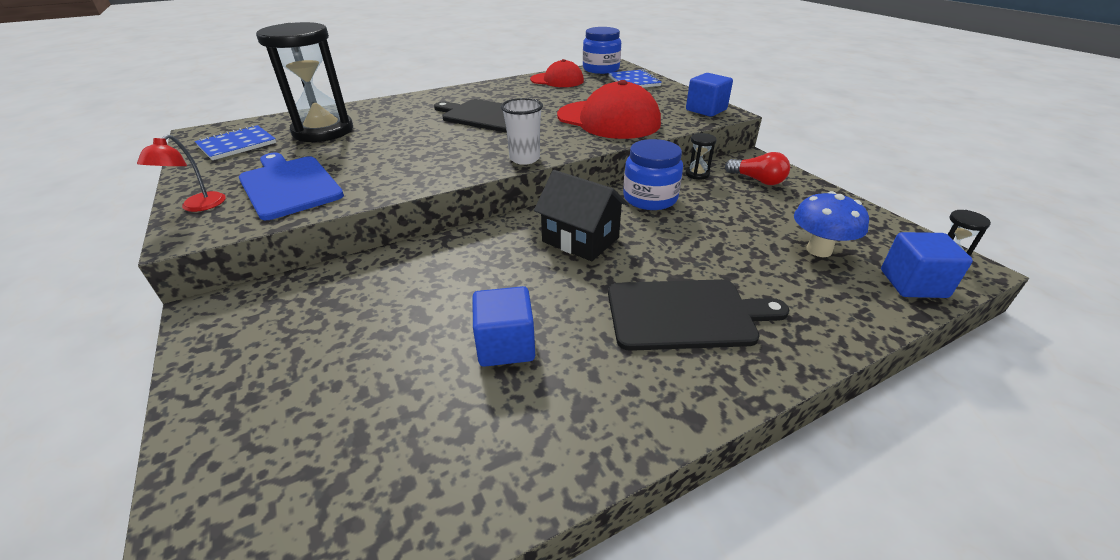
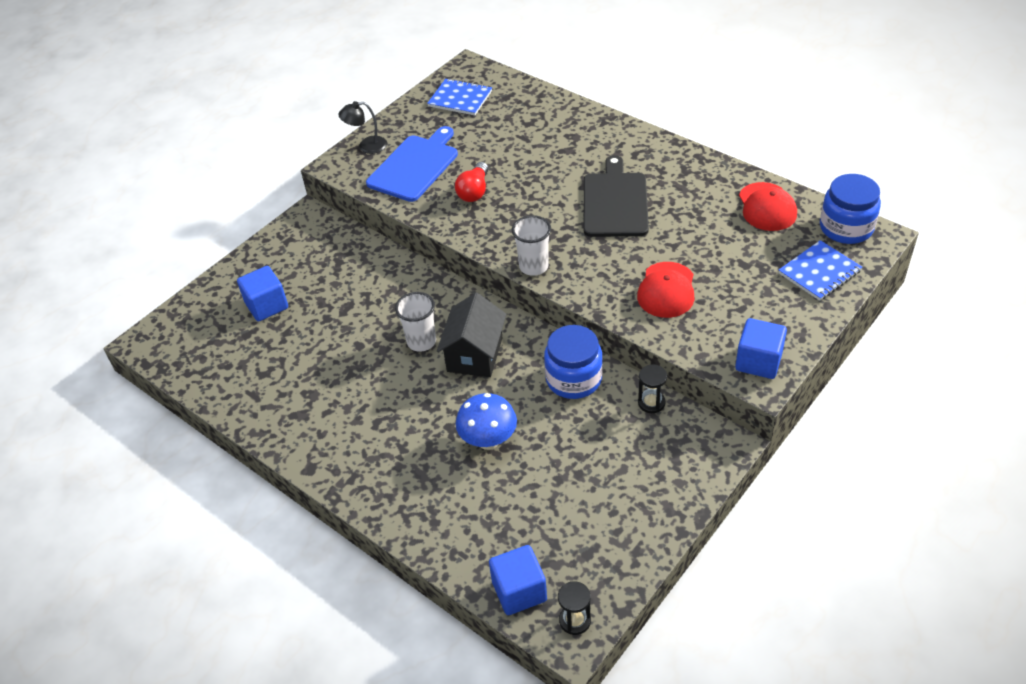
camera: 70 degrees right, 10 degrees up
(198, 206) = (367, 146): red lamp -> black lamp
(323, 131) = (512, 125): black hourglass -> none
(506, 345) = (334, 361): blue cube -> blue cube (267, 305)
(533, 268) = (421, 342): none -> white cup
(608, 120) = (666, 290): red cap -> red cap, size x0.61
(685, 314) = (406, 444): black cutting board -> none
(757, 180) = (668, 456): red light bulb -> red light bulb (474, 191)
(819, 250) = (543, 519): blue mushroom -> blue mushroom (488, 440)

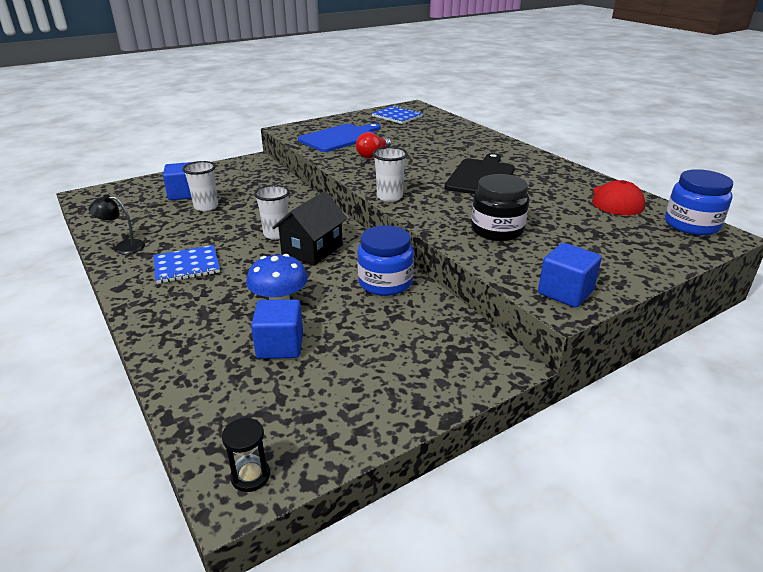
camera: 15 degrees right, 15 degrees down
(310, 319) = (206, 206): none -> white cup
(367, 146) = (314, 125): black lamp -> black lamp (123, 247)
(519, 591) = (215, 429): blue cube -> blue cube (280, 346)
(651, 403) = (447, 314): black hourglass -> none
(666, 290) = (497, 230): red cap -> black jar
(819, 272) = (654, 246): blue notebook -> blue notebook (187, 266)

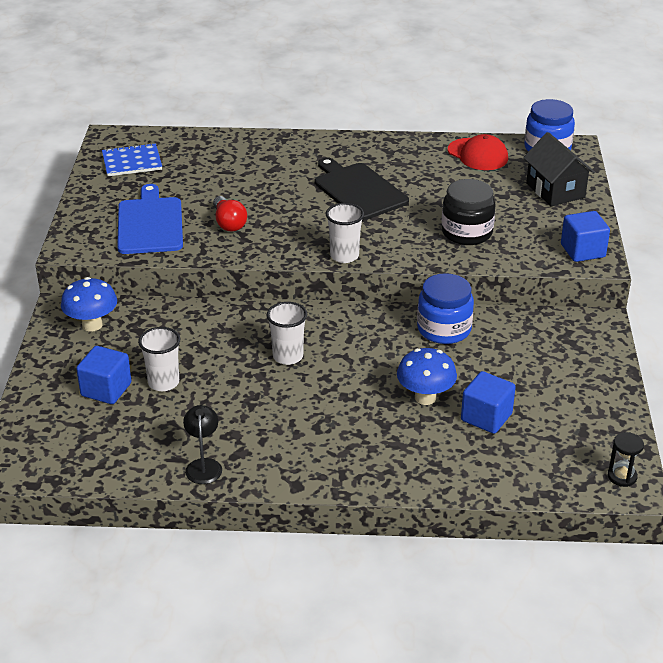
camera: 55 degrees left, 5 degrees up
(123, 247) = (203, 465): black lamp -> black lamp turned 135 degrees clockwise
(187, 266) = (296, 432): blue notebook -> none
(245, 171) = (92, 325): none -> blue mushroom
(312, 250) = (345, 346): black house -> black house (555, 190)

